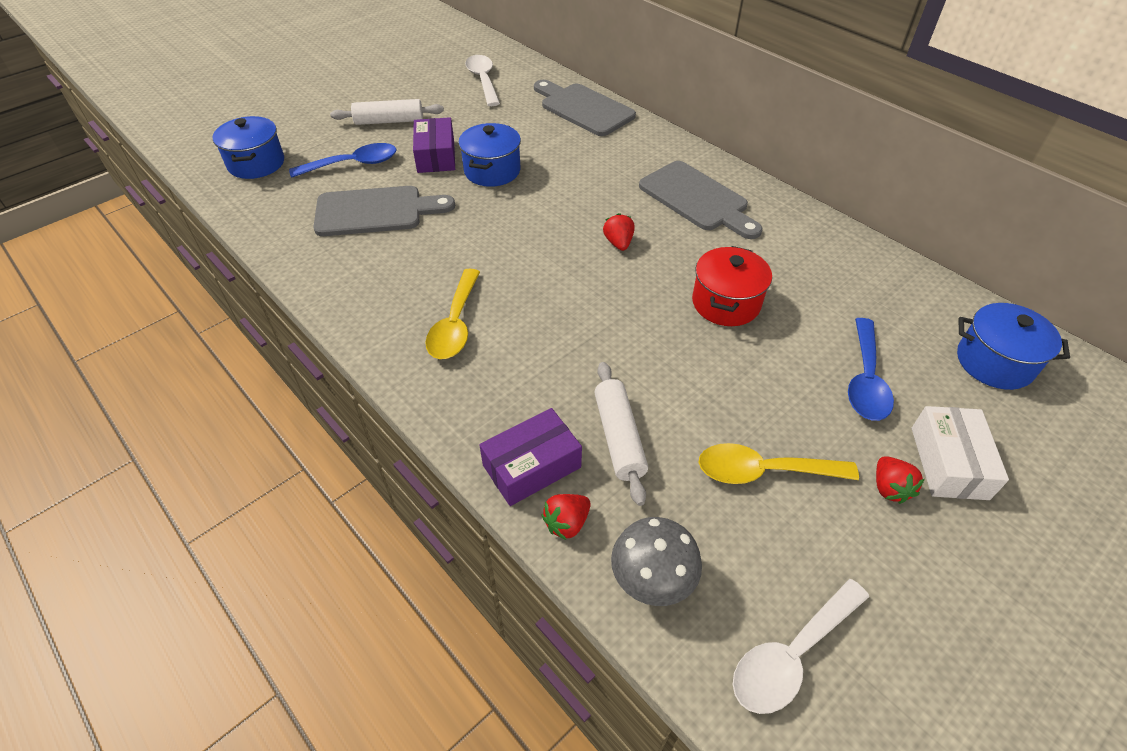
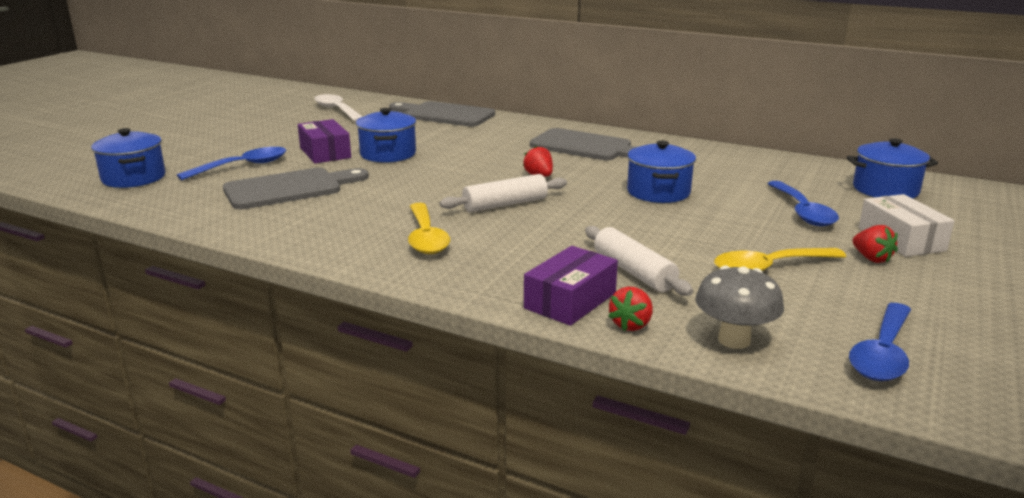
camera: 20 degrees left, 25 degrees down
(389, 121) = (260, 140): white rolling pin -> white rolling pin (505, 204)
(726, 303) = (658, 192): red pot -> blue pot
(791, 655) = (882, 354): white spoon -> blue spoon

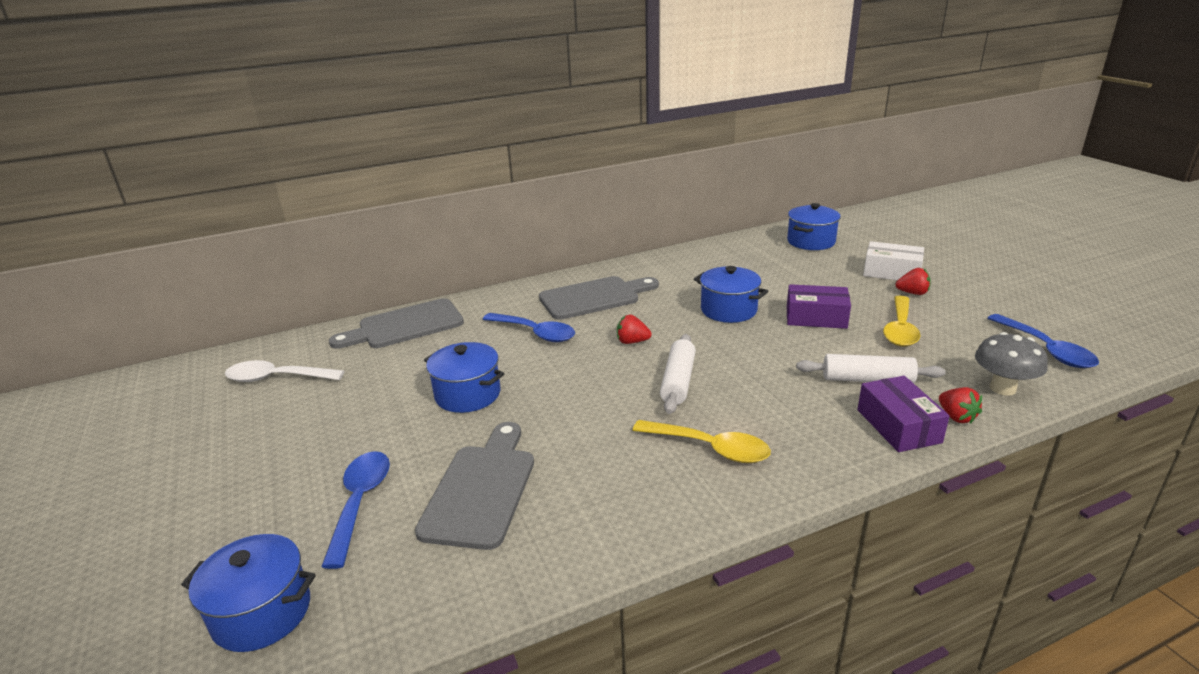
camera: 50 degrees left, 5 degrees up
(325, 153) = (404, 430): purple box -> purple box (816, 317)
(803, 212) = (820, 280): blue spoon -> blue spoon (535, 333)

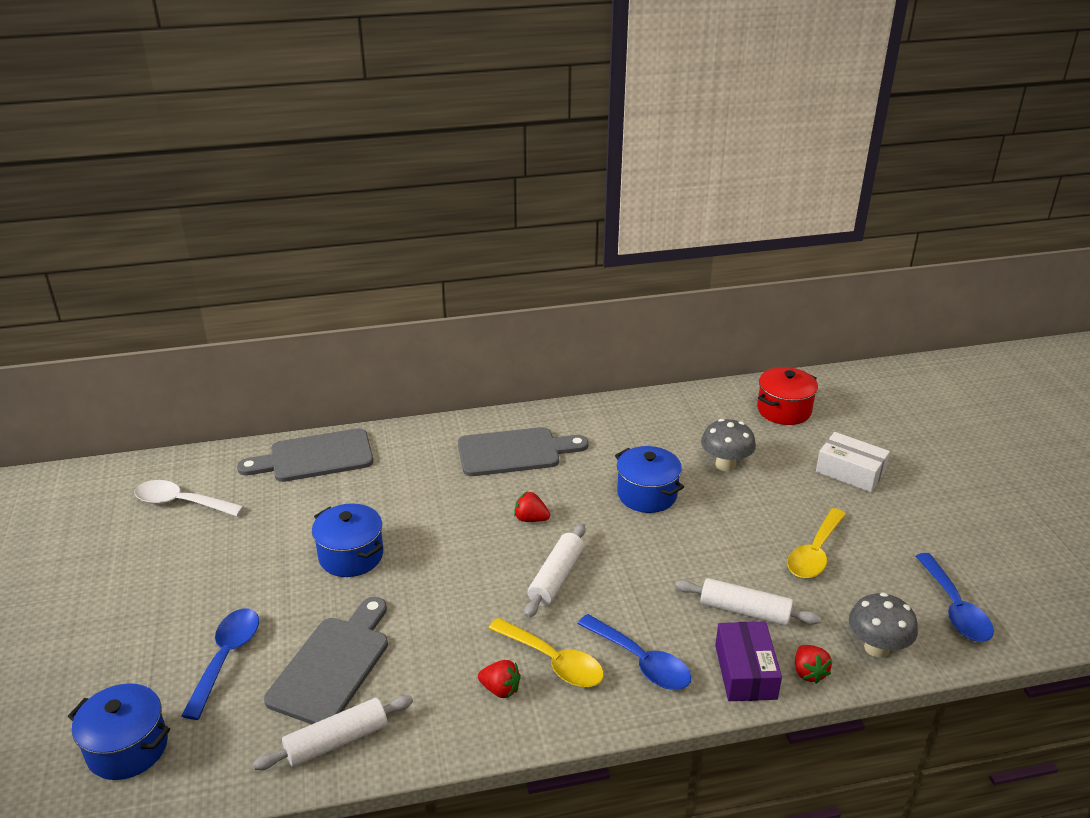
camera: 10 degrees right, 5 degrees up
(511, 560) = (337, 741): none -> white rolling pin
(535, 333) = (439, 490): blue spoon -> blue spoon (641, 661)
(784, 281) = (725, 465): none -> grey mushroom
(811, 241) = (784, 410): blue pot -> red pot
(816, 317) = (734, 521): purple box -> none
(912, 293) = (856, 506): red strawberry -> red strawberry (500, 689)

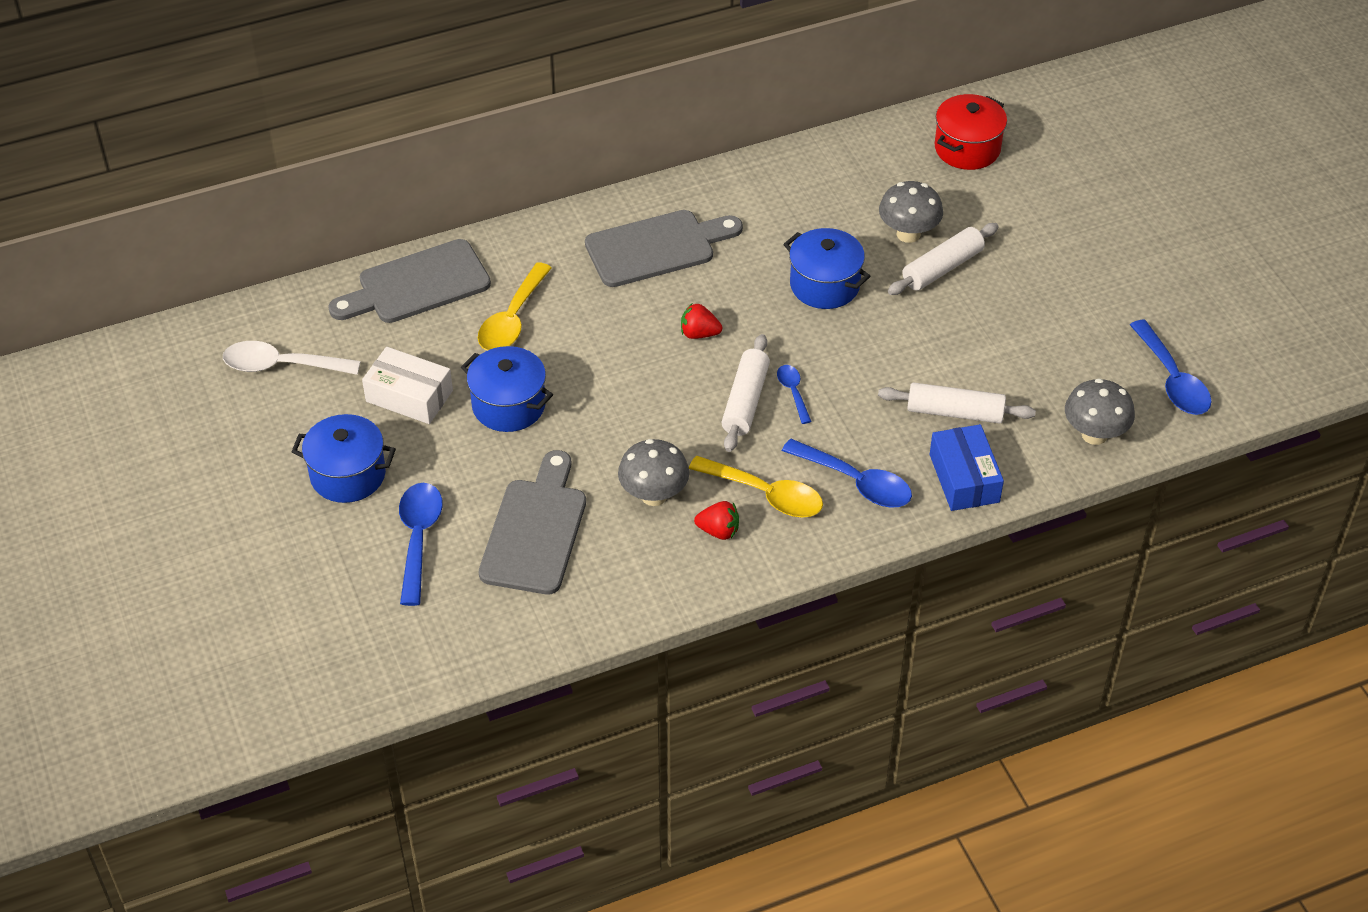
camera: 10 degrees left, 15 degrees up
(127, 748) = (358, 642): blue pot -> blue pot (348, 475)
(337, 741) = (569, 605): white rolling pin -> white rolling pin (942, 268)
(450, 648) = (654, 495): none -> grey mushroom
(600, 575) = (793, 392): none -> blue spoon
(745, 672) = (964, 478): purple box -> blue box
(808, 672) = (1028, 470): red strawberry -> none
(815, 553) = (1021, 335): yellow spoon -> yellow spoon (512, 319)
(850, 472) = (1052, 226): white box -> white box (409, 396)

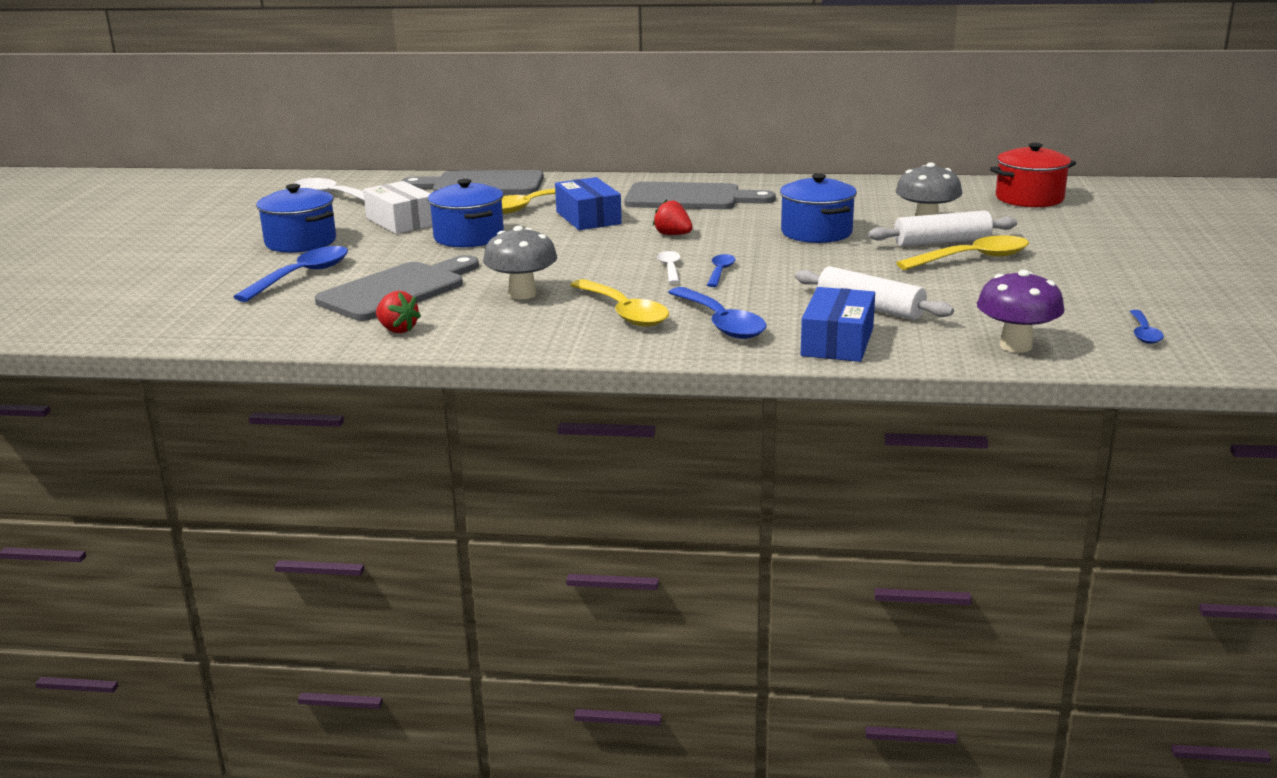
camera: 30 degrees right, 25 degrees down
(591, 325) = (588, 218): none -> blue box
(718, 531) = (553, 321): red strawberry -> red strawberry (397, 330)
(745, 401) = (670, 268): white rolling pin -> white spoon
(985, 292) = (973, 258): none -> yellow spoon
(1094, 434) = (1015, 346): grey mushroom -> purple mushroom
(1172, 380) = (1144, 333): blue spoon -> blue spoon, size x0.55

